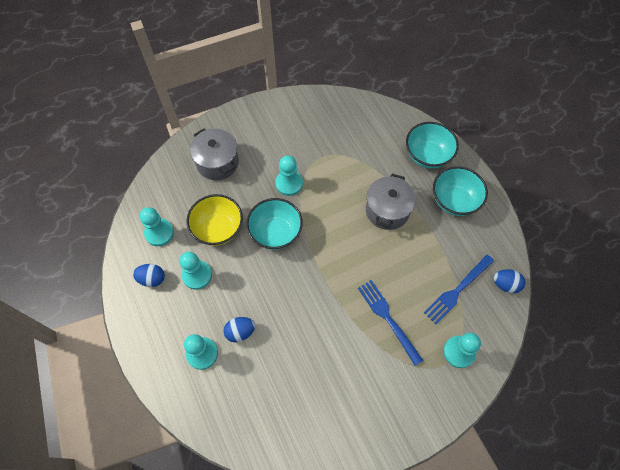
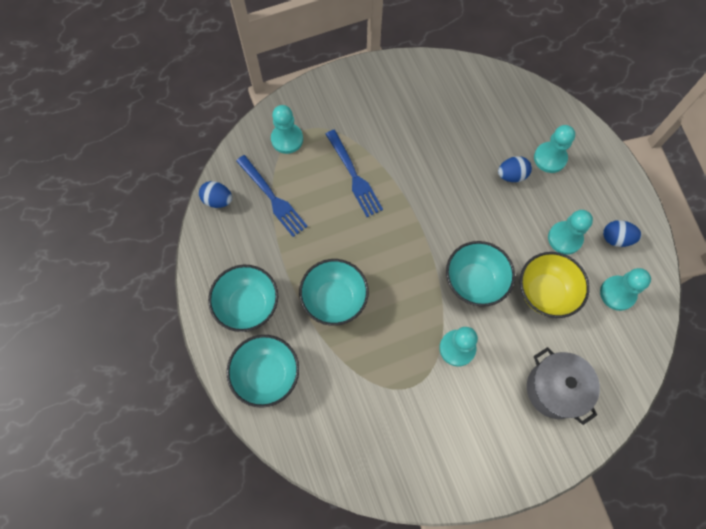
camera: 175 degrees left, 5 degrees up
(387, 210) = (334, 299): grey pot -> turquoise bowl
(457, 290) = (273, 198): blue fork -> blue fork turned 90 degrees clockwise

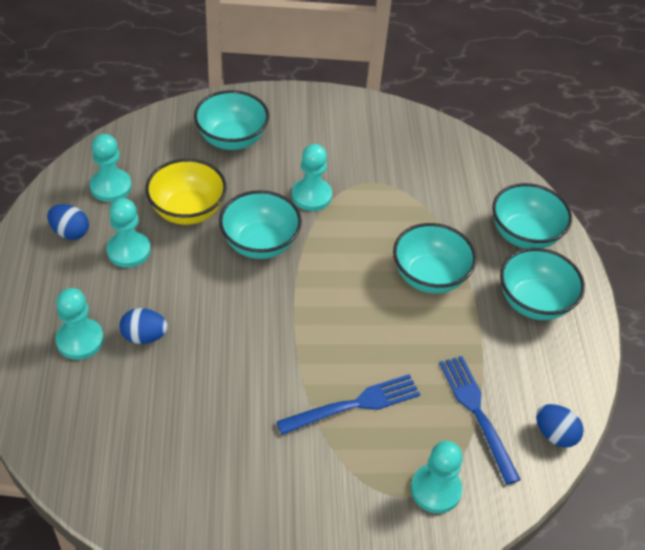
camera: 165 degrees left, 20 degrees down
(354, 176) = (355, 404): blue fork -> blue fork turned 75 degrees clockwise
(555, 389) = (232, 139): grey pot -> turquoise bowl

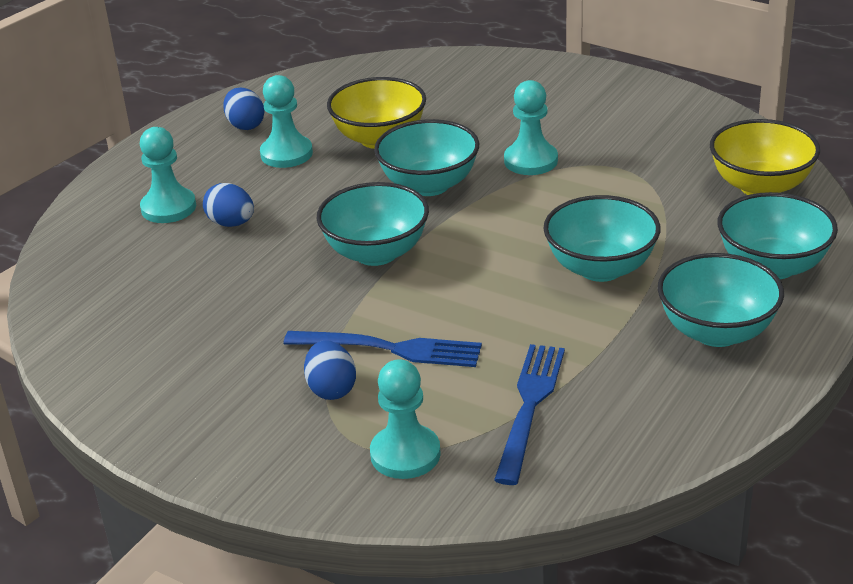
camera: 40 degrees right, 15 degrees down
(111, 187) = (321, 101): turquoise pawn -> none
(232, 139) = (489, 93): turquoise bowl -> turquoise bowl (376, 253)
(469, 169) = (760, 186): none -> yellow bowl
(554, 434) = (610, 462): blue egg -> blue egg (331, 389)

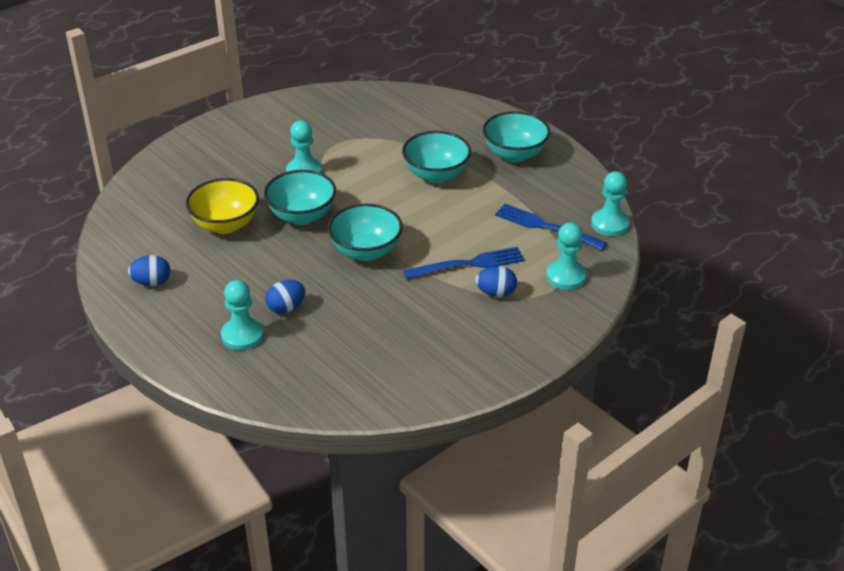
camera: 75 degrees left, 5 degrees up
(286, 154) = (211, 269): turquoise pawn -> turquoise pawn (610, 224)
(391, 349) = (469, 264): blue fork -> blue fork turned 45 degrees clockwise
(760, 186) = (392, 104): yellow bowl -> none
(772, 266) = (468, 122): turquoise bowl -> none

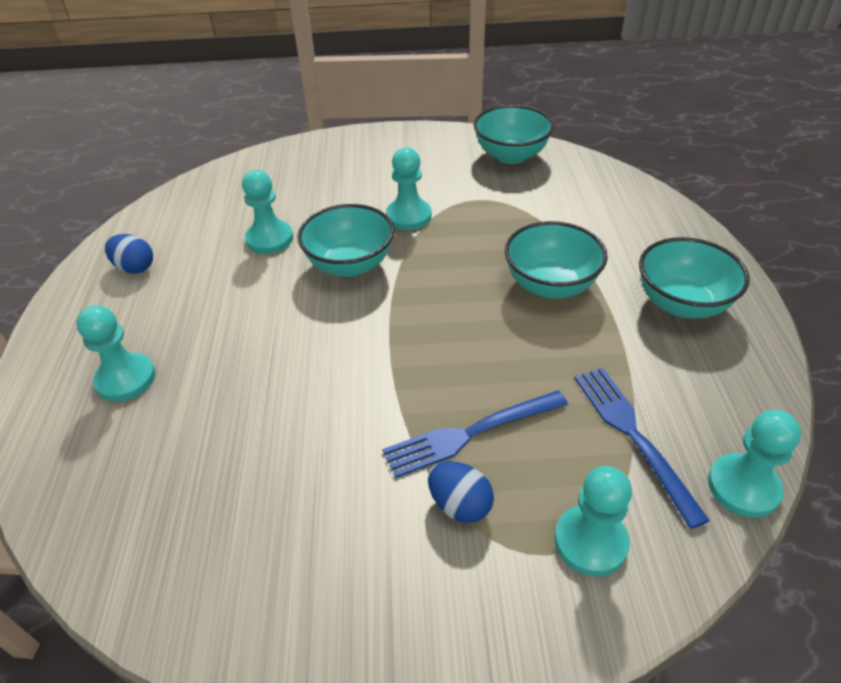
camera: 40 degrees right, 5 degrees up
(225, 225) = (269, 239): yellow bowl -> turquoise pawn
(286, 308) = (205, 370): blue egg -> none
(366, 251) = (366, 344): turquoise bowl -> turquoise bowl (511, 155)
(469, 264) = (469, 434): blue fork -> blue fork turned 135 degrees clockwise

